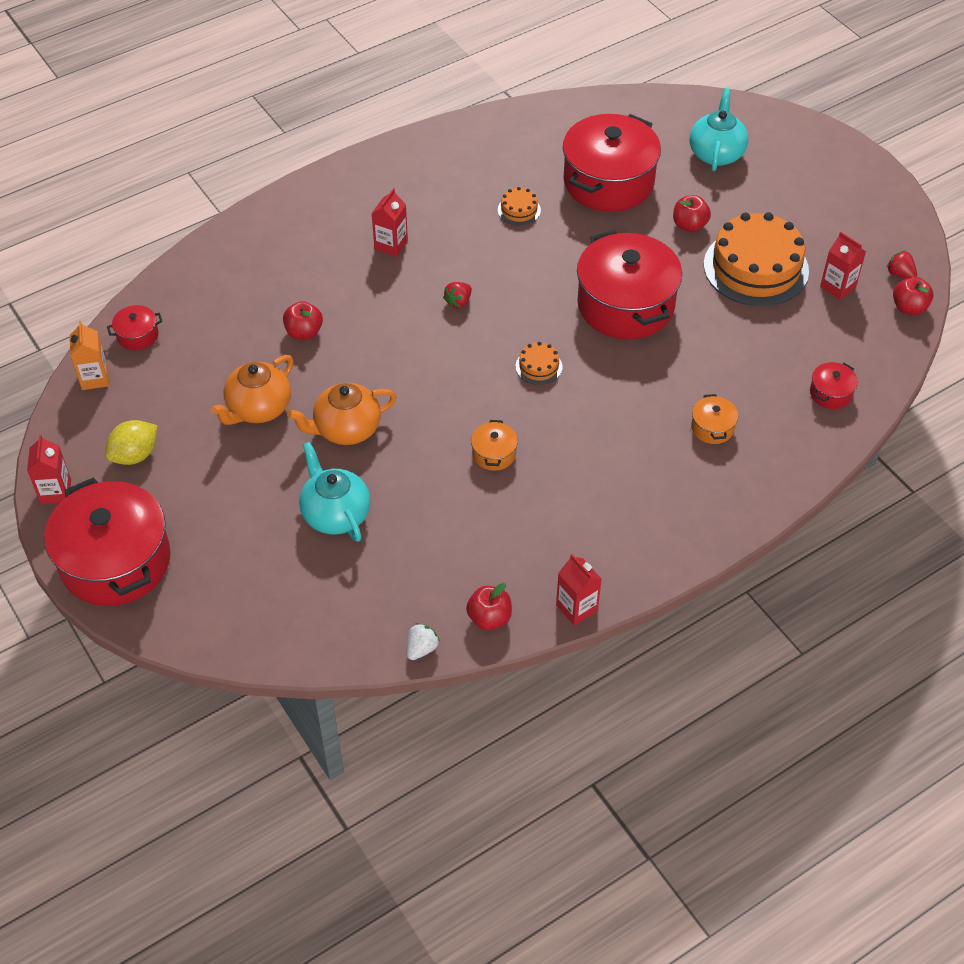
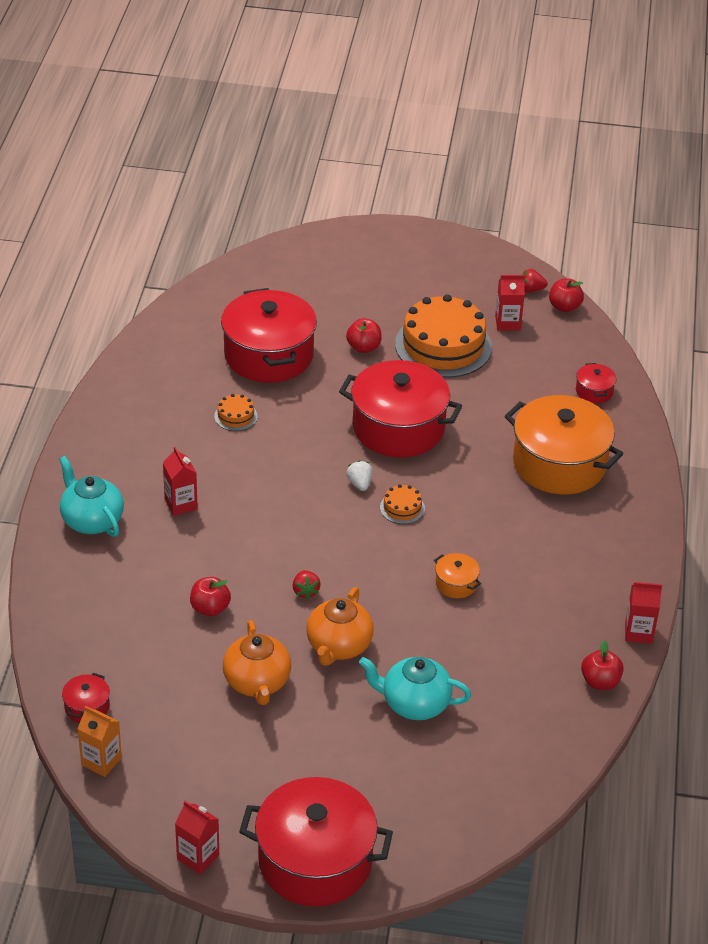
camera: 50 degrees left, 10 degrees down
(135, 455) = (217, 785): yellow lemon -> none
(421, 648) = (589, 734): white strawberry -> white strawberry (359, 483)
(458, 302) = (287, 507): red strawberry -> red strawberry (305, 591)
(712, 428) = (559, 464): orange pot -> orange pot, size x2.39
(716, 153) = (312, 288): turquoise teapot -> turquoise teapot (91, 520)

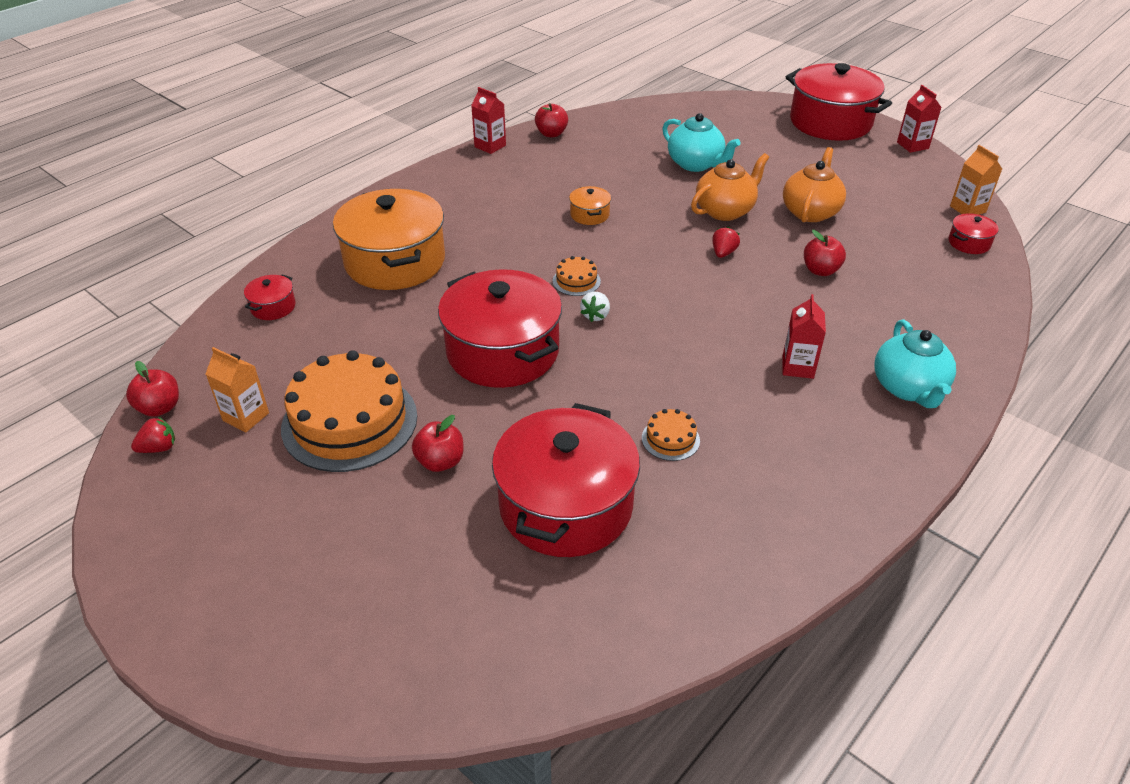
camera: 145 degrees left, 0 degrees up
(507, 323) = (246, 417): red carton -> orange carton
(531, 289) = (159, 448): red strawberry -> red strawberry turned 60 degrees counterclockwise

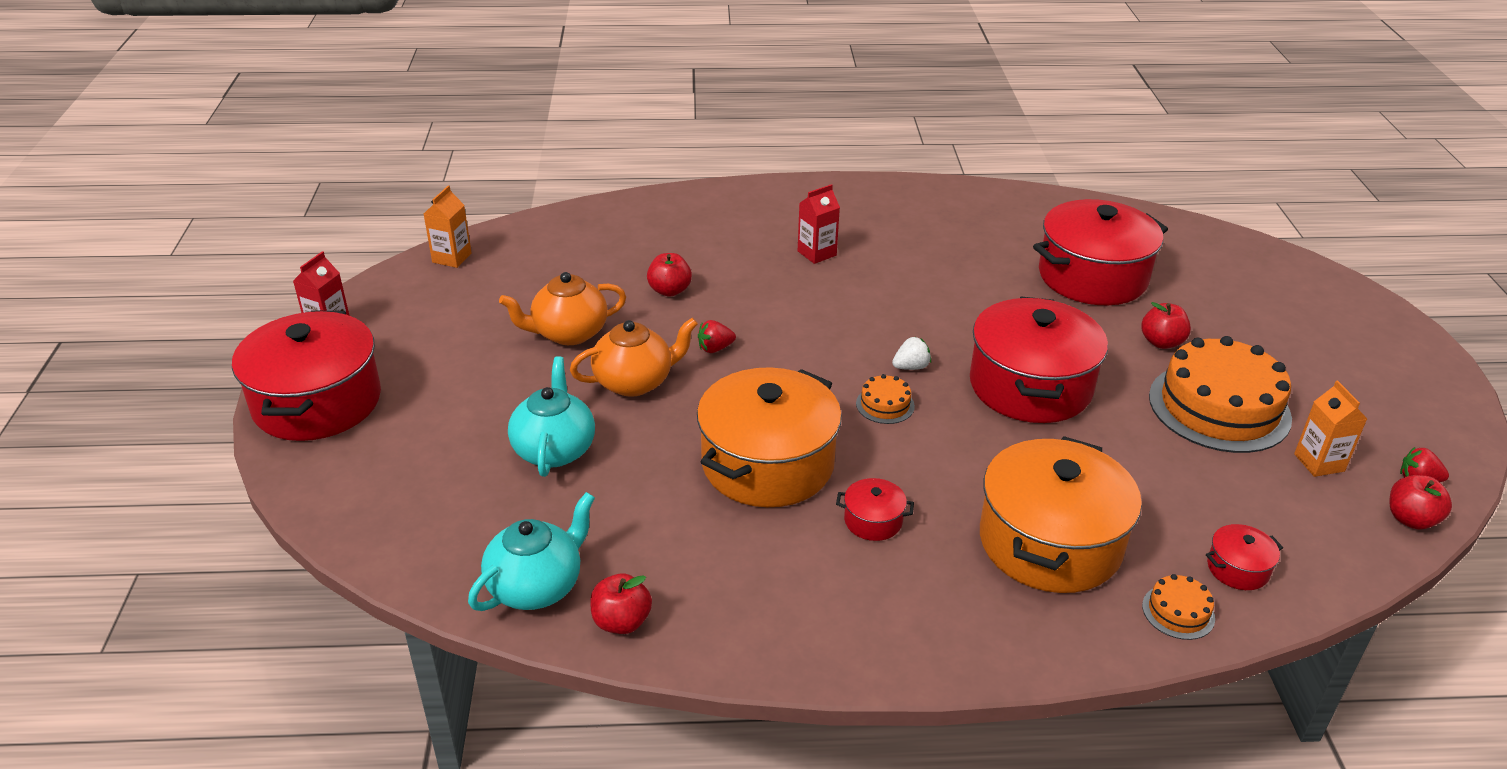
camera: 135 degrees left, 5 degrees down
(490, 146) = (731, 659): red carton -> none
(589, 215) = (768, 464): orange pot -> orange pot, size x2.39
(670, 439) = (973, 268): orange cake -> orange cake (1178, 612)
(725, 210) = (635, 382): orange teapot -> orange teapot turned 150 degrees clockwise
(908, 388) = (770, 208): turquoise teapot -> turquoise teapot (537, 586)
(969, 243) = (520, 241): red pot -> red pot (873, 521)

